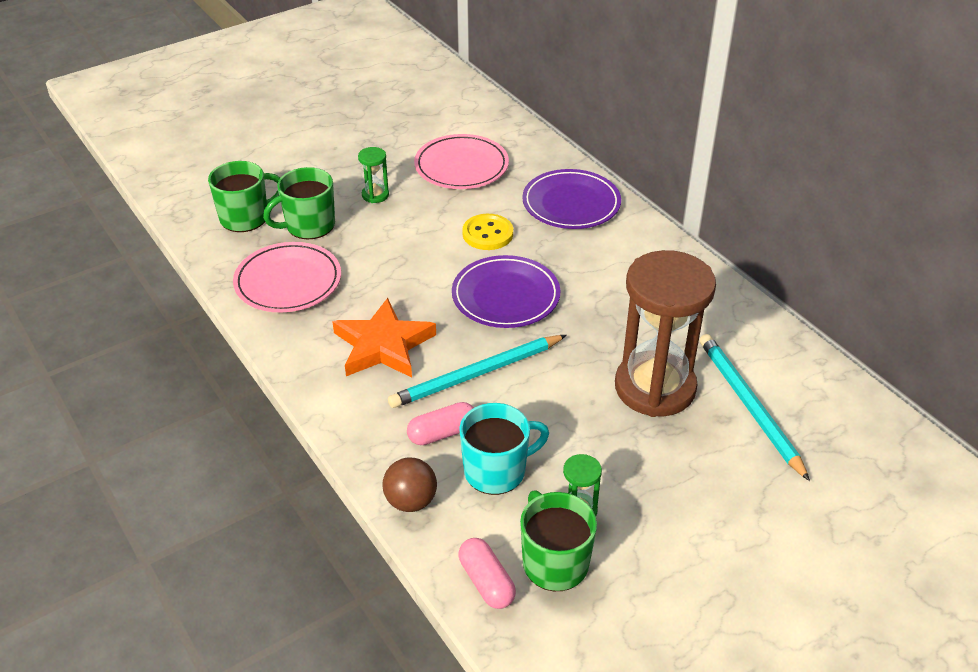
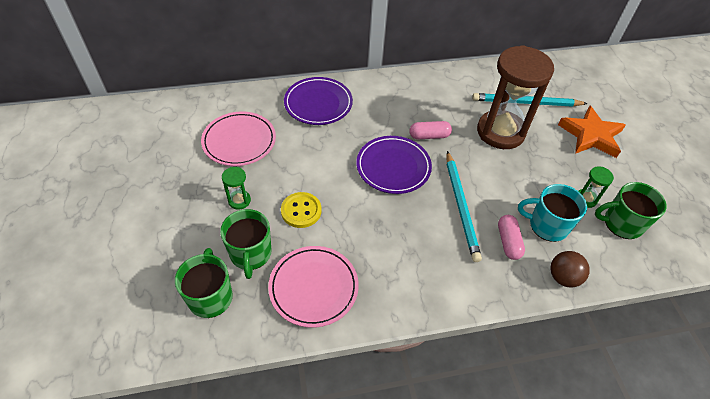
camera: 70 degrees left, 10 degrees up
(383, 345) = (413, 248): orange star -> orange star (591, 135)
(486, 582) = (632, 260): pink capsule -> pink capsule (429, 136)
(487, 234) = (324, 154): yellow button -> yellow button (301, 211)
(496, 471) = (547, 225): turquoise mug -> turquoise mug turned 75 degrees counterclockwise

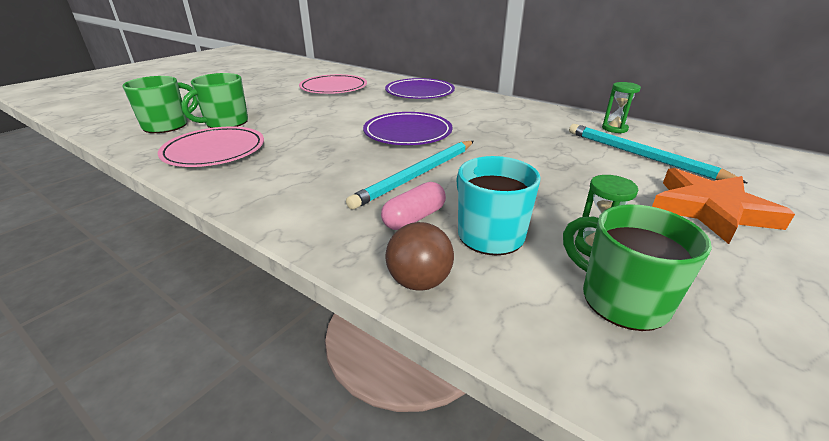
camera: 50 degrees right, 20 degrees down
(239, 200) = (276, 104): green hourglass -> green hourglass (614, 129)
(301, 211) = (296, 122): yellow button -> none
(429, 136) = (477, 133): pink capsule -> none
(500, 132) = (565, 158): brown hourglass -> none

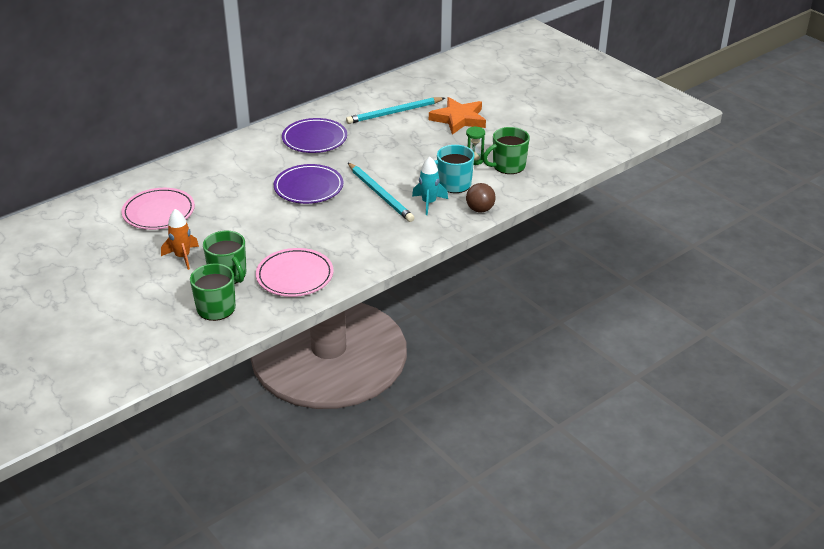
camera: 75 degrees left, 5 degrees up
(261, 104) = (182, 257): none -> orange rocket
(414, 218) = (429, 203): pink capsule -> turquoise rocket
(419, 93) = (211, 166): purple plate -> purple plate (314, 139)
(614, 129) = (350, 105): green hourglass -> none

